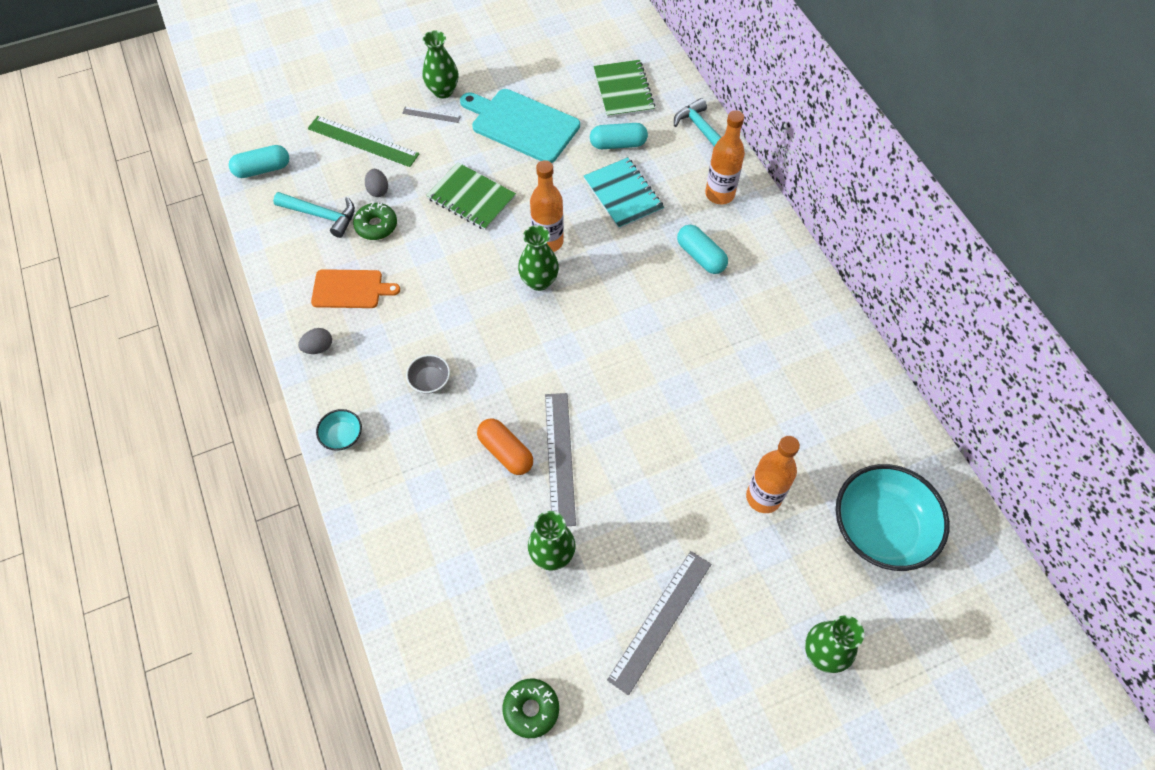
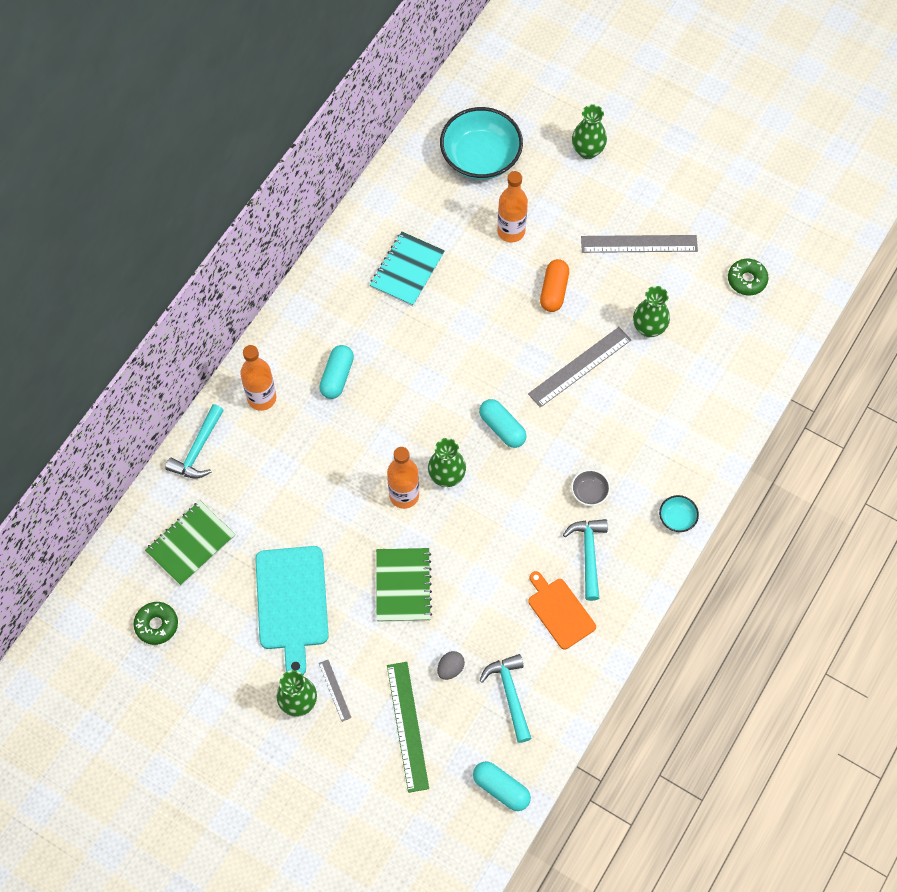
camera: 125 degrees left, 5 degrees up
(318, 348) = (626, 592): grey egg -> none
(376, 226) = (487, 640): green donut -> green donut (157, 625)
(376, 342) = (588, 554): none -> turquoise hammer
(505, 452) = (603, 403): orange capsule -> orange capsule (554, 291)
(618, 144) = (260, 508): turquoise capsule -> turquoise capsule (502, 428)
(623, 195) = (314, 470): turquoise notebook -> turquoise notebook (407, 270)

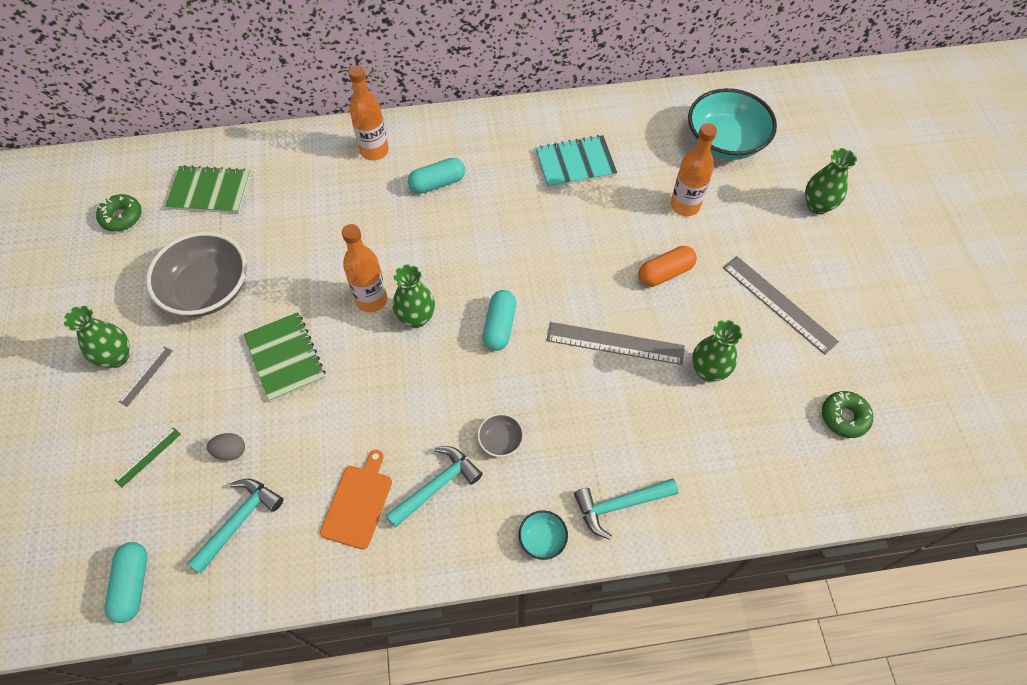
camera: 50 degrees right, 5 degrees down
(198, 449) = (295, 143): turquoise hammer -> turquoise hammer (620, 505)
(292, 602) = (208, 290): turquoise cutting board -> grey bowl
(403, 585) = (285, 357): green notebook -> green notebook turned 75 degrees counterclockwise
(408, 726) = (148, 457): green ruler -> green ruler, size x0.50

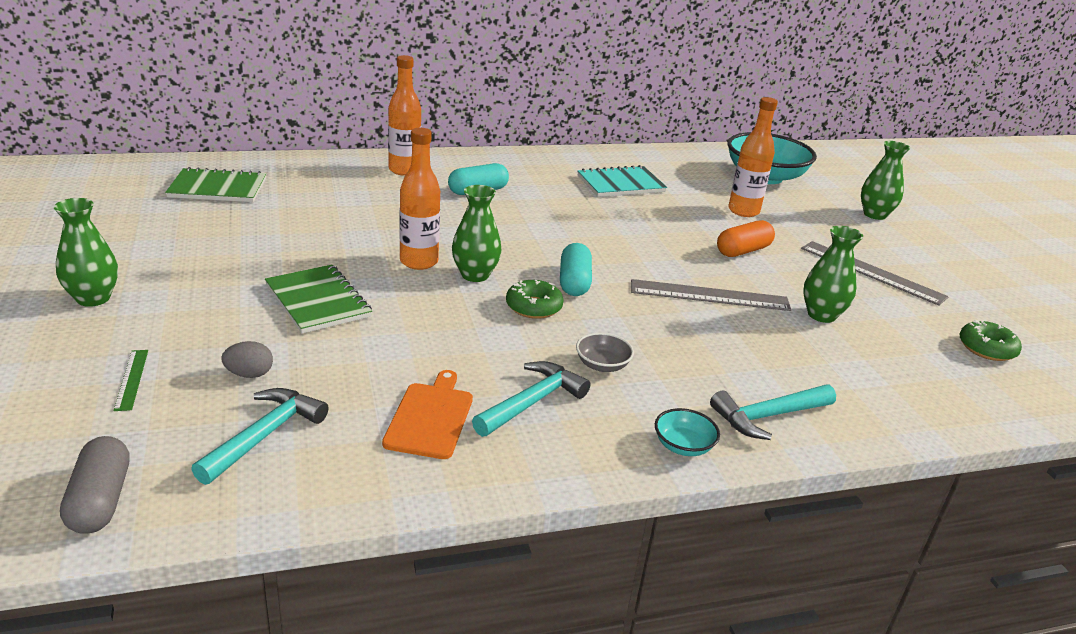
camera: 10 degrees left, 30 degrees down
(122, 217) = (109, 201): green donut -> green donut (534, 307)
(133, 585) = (100, 500): turquoise capsule -> grey capsule
(146, 376) = (133, 313): grey ruler -> none
(148, 457) = (132, 379): green ruler -> green ruler turned 45 degrees counterclockwise
(208, 290) = (216, 251): grey bowl -> none

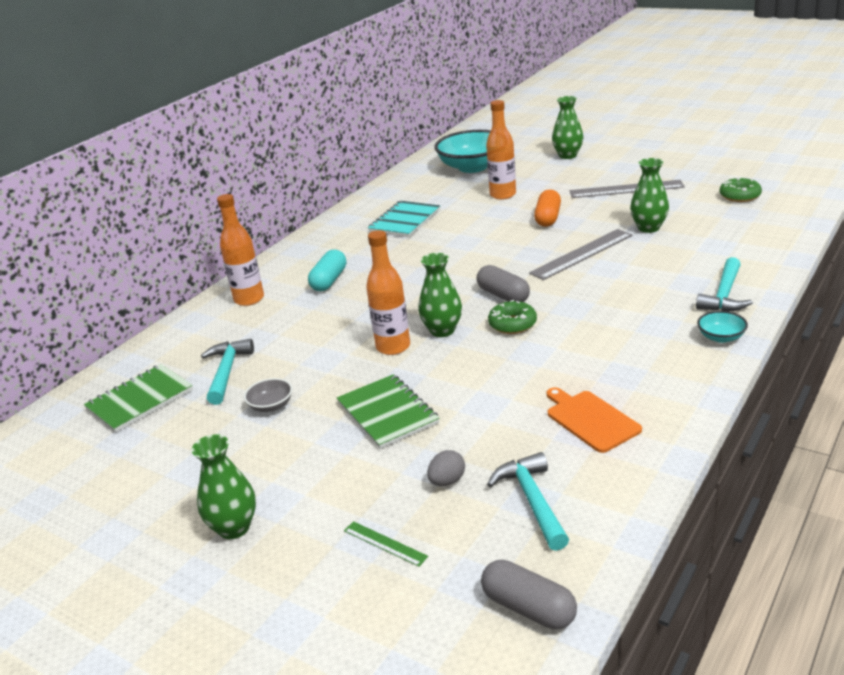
camera: 35 degrees left, 0 degrees up
(317, 301) = (387, 413): green notebook -> green notebook turned 45 degrees clockwise
(532, 402) = (618, 372): turquoise hammer -> turquoise hammer (227, 372)
(574, 282) = (503, 295): turquoise capsule -> grey capsule
(602, 365) = (609, 328): grey bowl -> grey bowl (271, 405)

